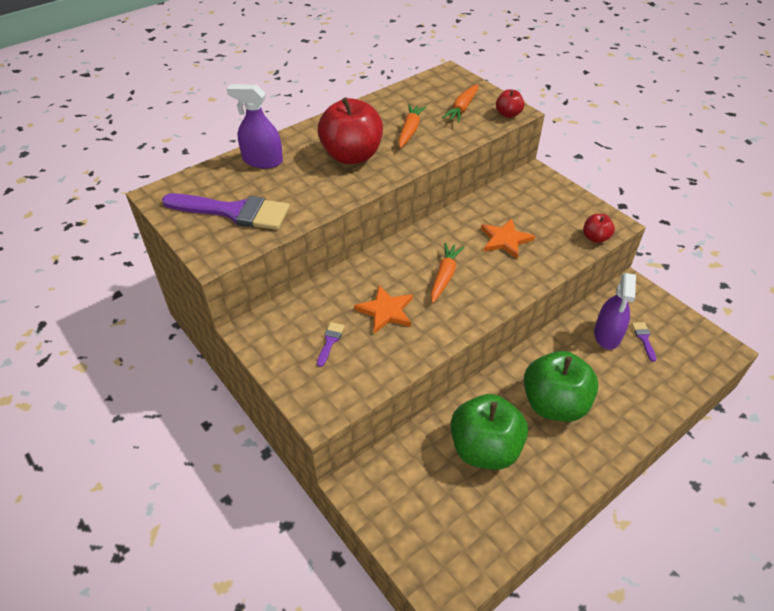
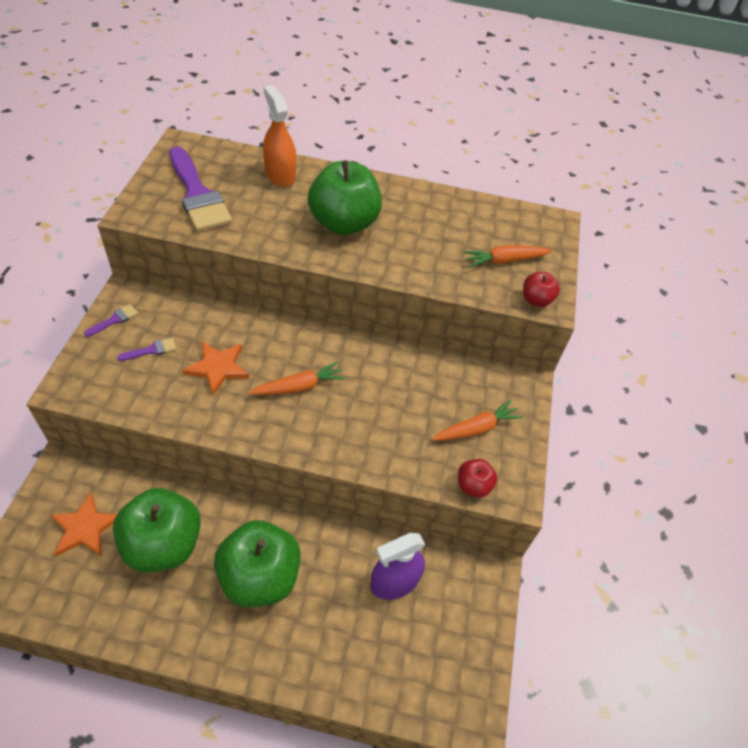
camera: 45 degrees right, 5 degrees up
(262, 161) = (280, 174): purple spray bottle -> orange spray bottle
(352, 156) = (344, 223): red apple -> green apple
(409, 131) = (424, 241): orange carrot -> orange carrot (476, 428)
(505, 240) = (395, 408): orange star -> orange star (85, 528)
(644, 338) = (419, 621): purple brush -> purple brush (114, 320)

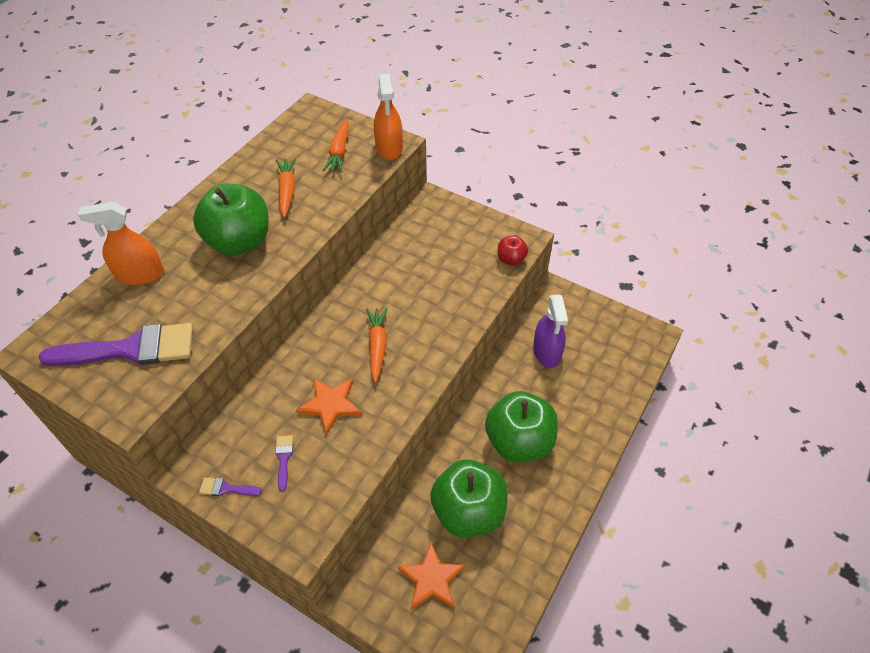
camera: 65 degrees left, 0 degrees up
(114, 320) = (226, 488): purple brush -> purple brush turned 60 degrees counterclockwise
(476, 428) = (462, 242): orange carrot -> orange carrot (287, 191)
(536, 300) = (389, 148): red apple -> orange spray bottle

